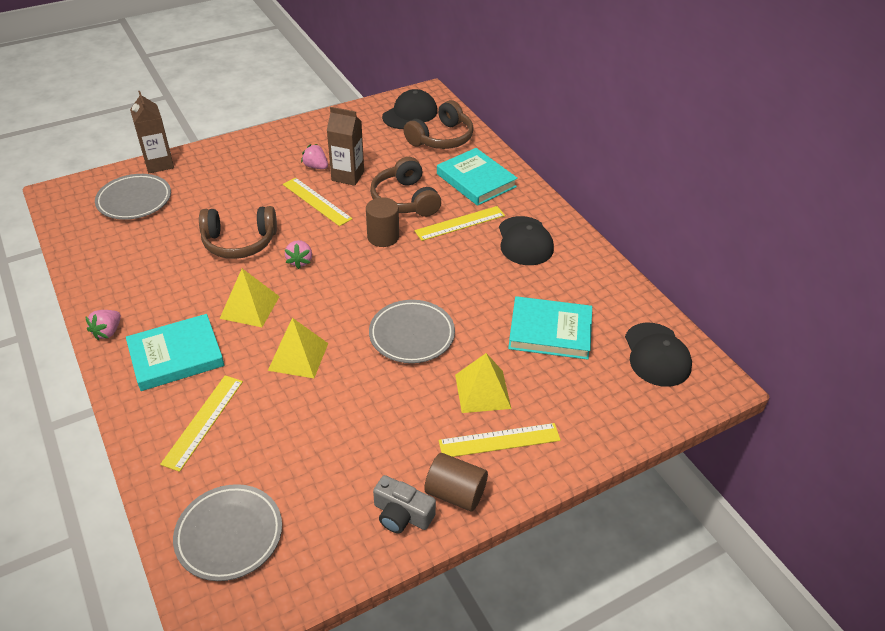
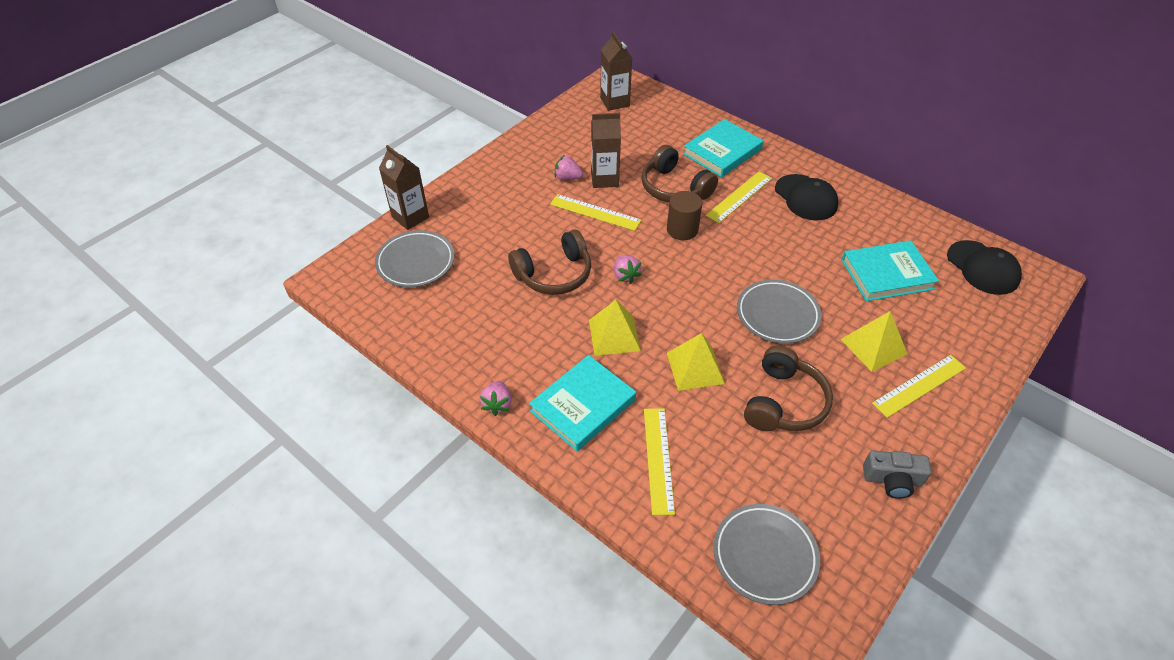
camera: 20 degrees left, 5 degrees up
(410, 114) = (615, 102): black cap -> brown carton
(441, 138) = (661, 119): brown headphones -> brown headphones (784, 402)
(455, 493) = (920, 445): brown cylinder -> none
(476, 180) = (722, 152): turquoise book -> turquoise book turned 75 degrees counterclockwise

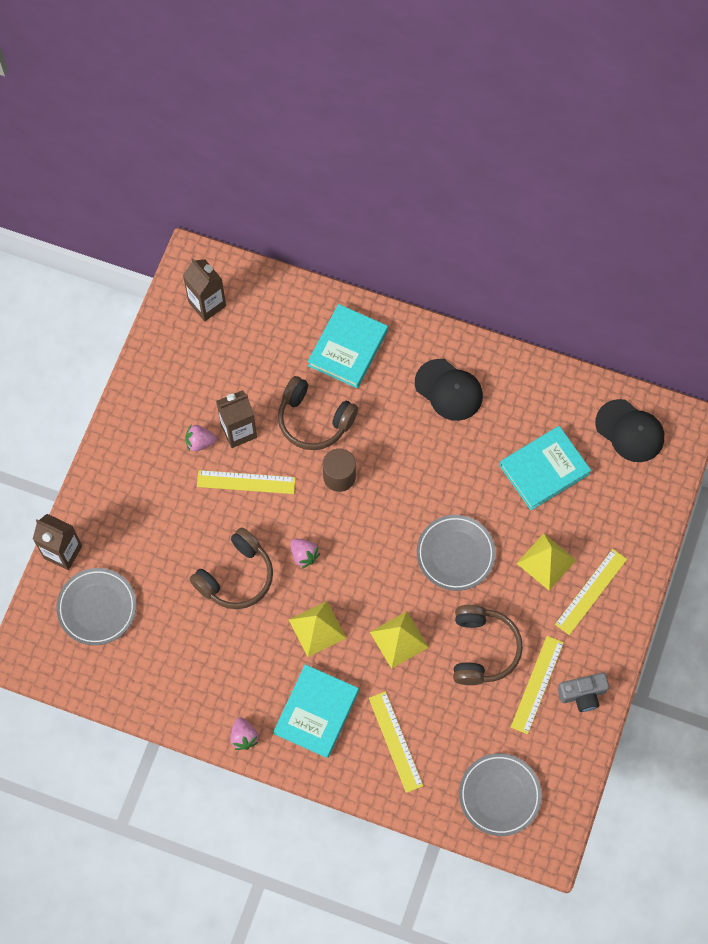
camera: 20 degrees left, 20 degrees up
(739, 197) = (382, 411): yellow ruler -> yellow ruler (537, 684)

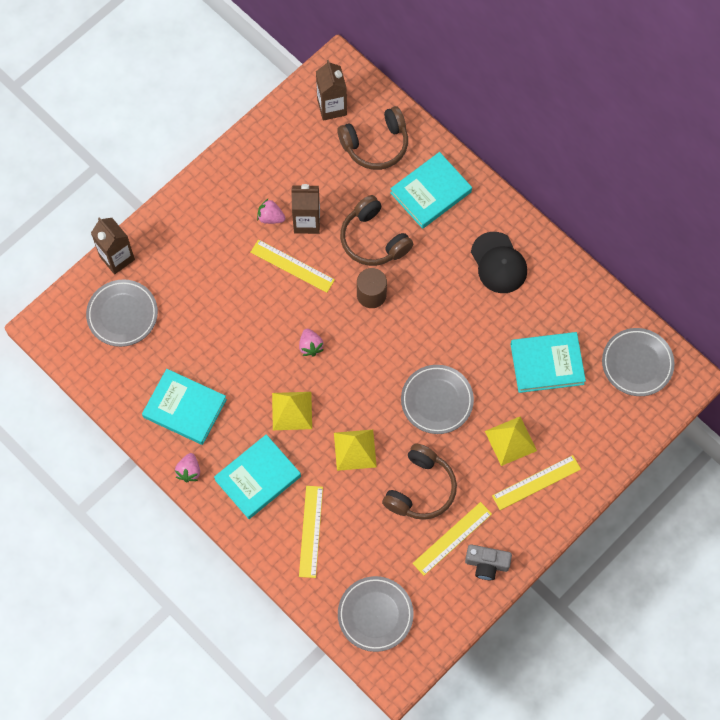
camera: 25 degrees right, 0 degrees up
(208, 675) = (185, 408): none -> turquoise book
(236, 576) = (246, 339): brown headphones -> brown headphones (376, 145)
(630, 431) = (637, 363): black cap -> grey plate

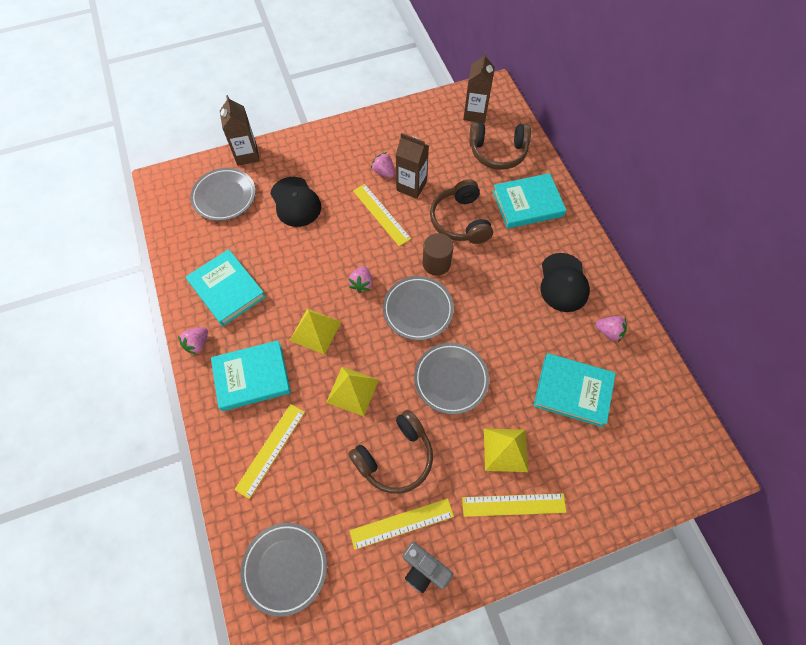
camera: 25 degrees right, 5 degrees down
(199, 289) = (295, 202): none -> black cap
(558, 294) = (608, 332): none -> pink strawberry
(637, 363) = (665, 430): grey plate -> grey plate (418, 310)

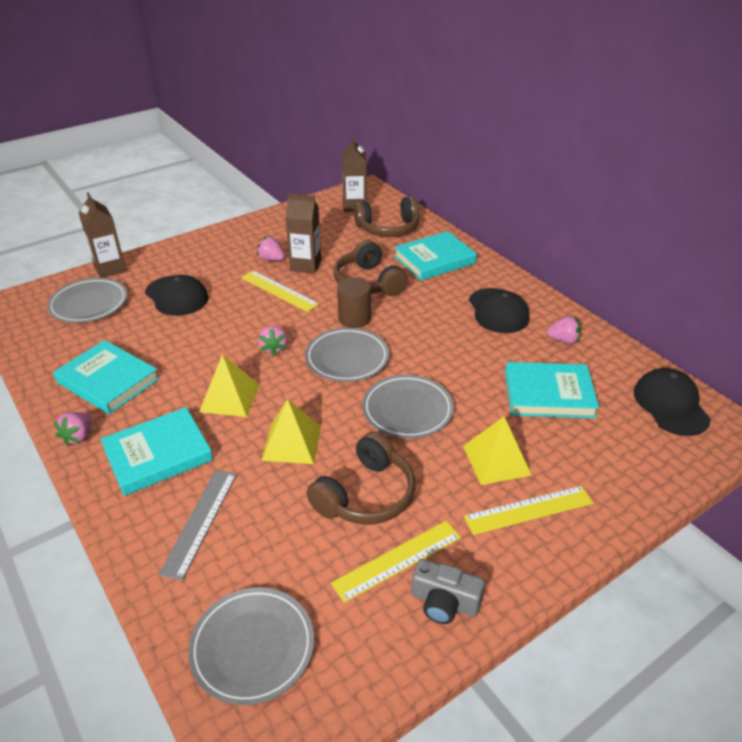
camera: 15 degrees left, 25 degrees down
(270, 449) = (200, 521): yellow ruler -> grey ruler
(672, 429) = (670, 405): none -> black cap

